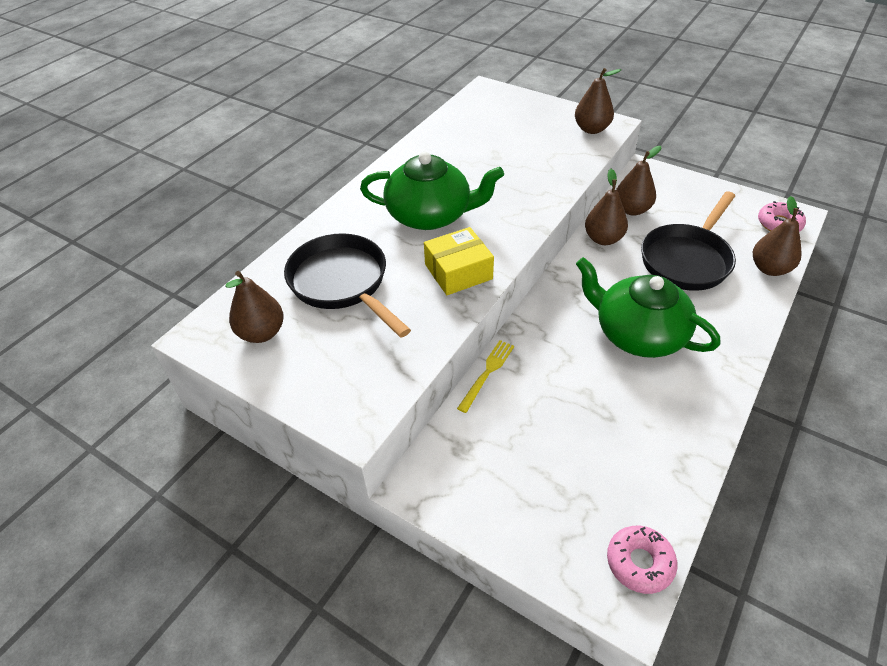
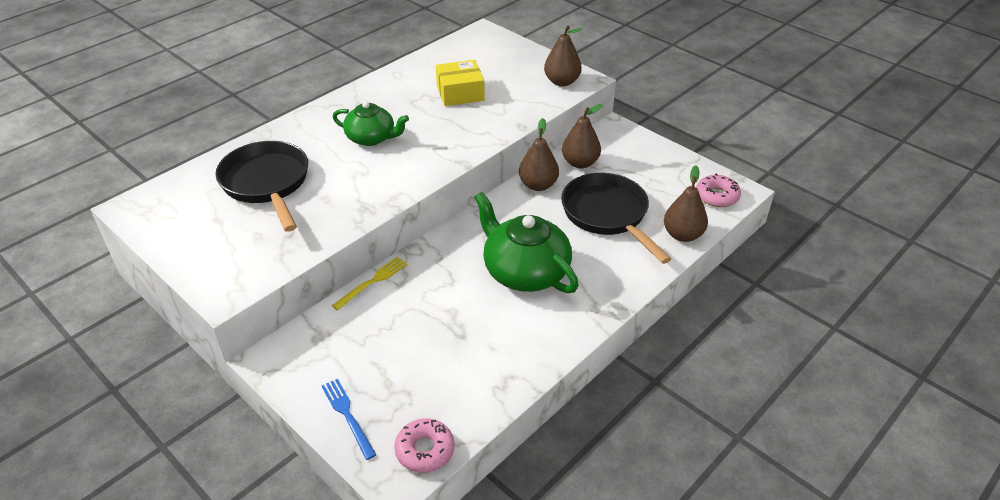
camera: 10 degrees right, 5 degrees down
(261, 333) = (182, 213): brown pear -> none
(430, 215) = (371, 138): green teapot -> green teapot, size x0.64
(458, 271) = (371, 189): yellow box -> yellow box (460, 93)
(535, 537) = (347, 415): none -> blue fork
(687, 259) = (607, 215): black pan -> black pan turned 105 degrees clockwise

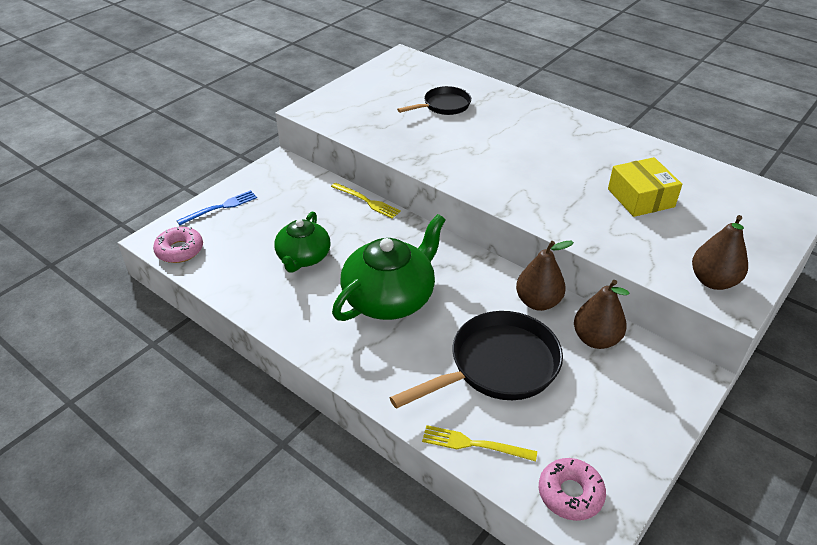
camera: 85 degrees right, 0 degrees up
(267, 183) = (444, 106): black pan -> black pan, size x0.59
(371, 138) = (529, 149): green teapot -> green teapot (303, 257)
(682, 235) = (474, 444): brown pear -> yellow fork

